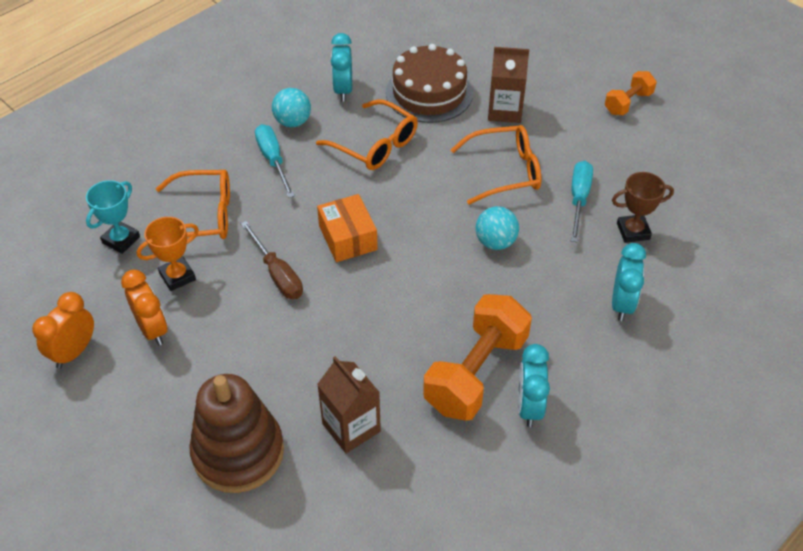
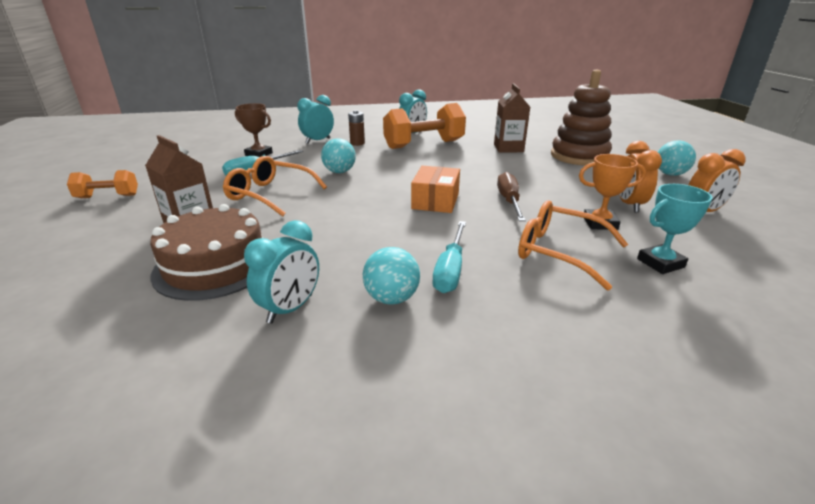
camera: 145 degrees left, 20 degrees down
(103, 449) = (670, 174): none -> turquoise ball
(375, 145) = (335, 244): orange glasses -> none
(564, 326) = (357, 143): none -> brown battery

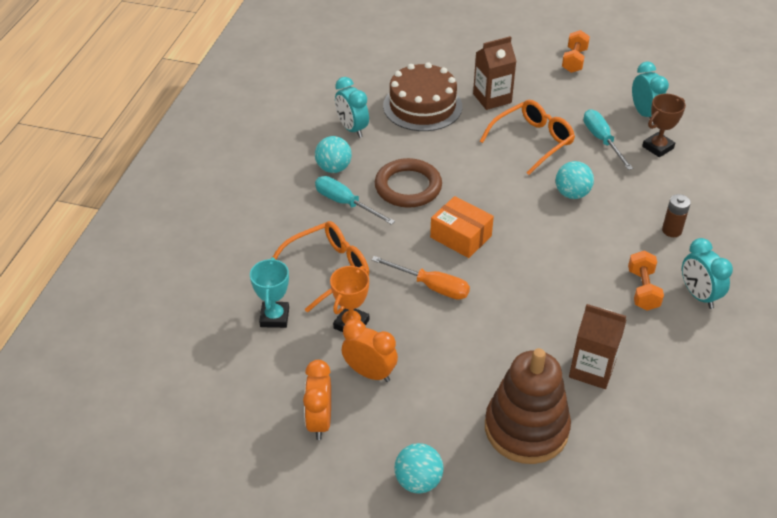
camera: 115 degrees right, 15 degrees up
(318, 141) = (695, 199): turquoise clock -> turquoise clock (644, 114)
(387, 239) = (408, 187): none -> brown ring
(424, 144) = (643, 290): orange dumbbell -> orange dumbbell, size x0.54
(509, 201) = (431, 286): brown screwdriver -> orange screwdriver

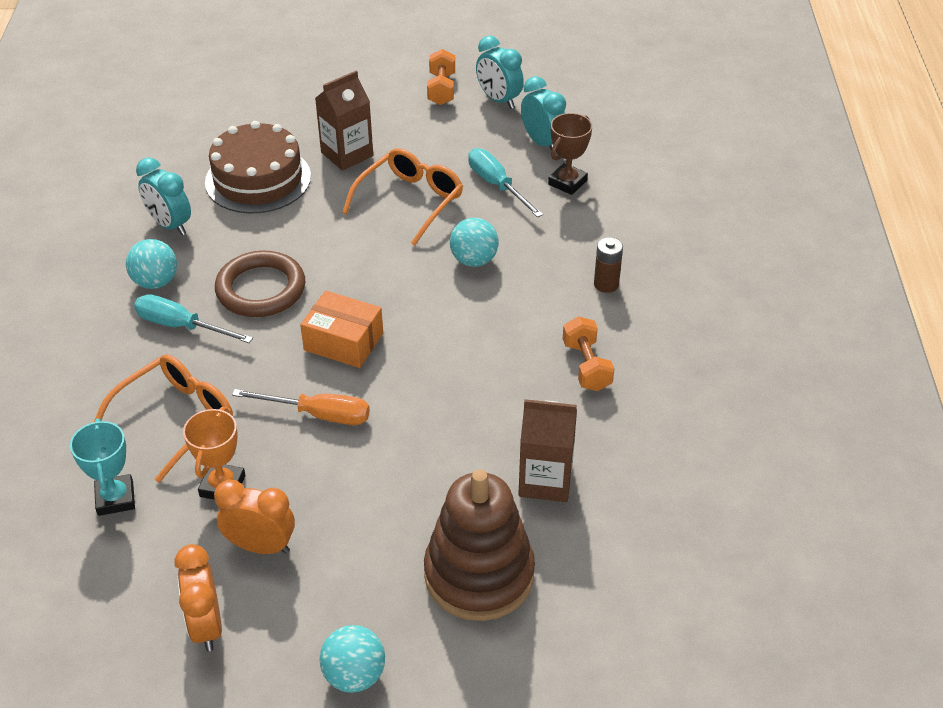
camera: 15 degrees left, 0 degrees up
(698, 295) = (655, 360): turquoise clock -> turquoise clock (499, 100)

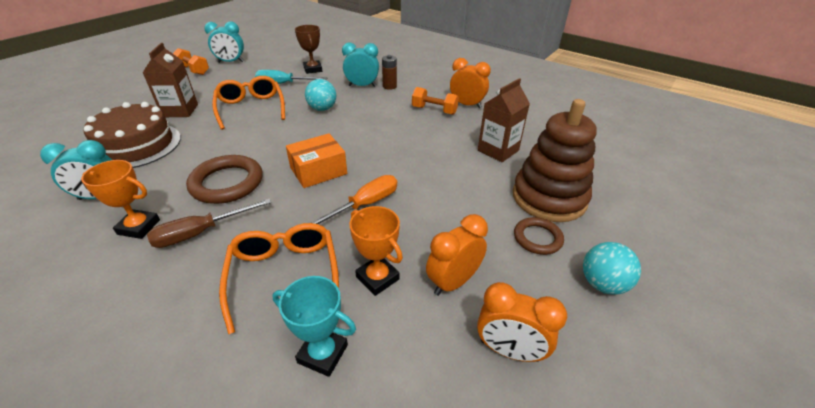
camera: 55 degrees left, 5 degrees down
(155, 282) = (139, 227): turquoise ball -> orange trophy
(181, 326) = (201, 233): turquoise screwdriver -> brown screwdriver
(387, 591) = (537, 238): none -> brown ring
(542, 143) = (278, 64): turquoise clock -> turquoise clock (362, 86)
(642, 392) = (467, 105): none -> orange clock

